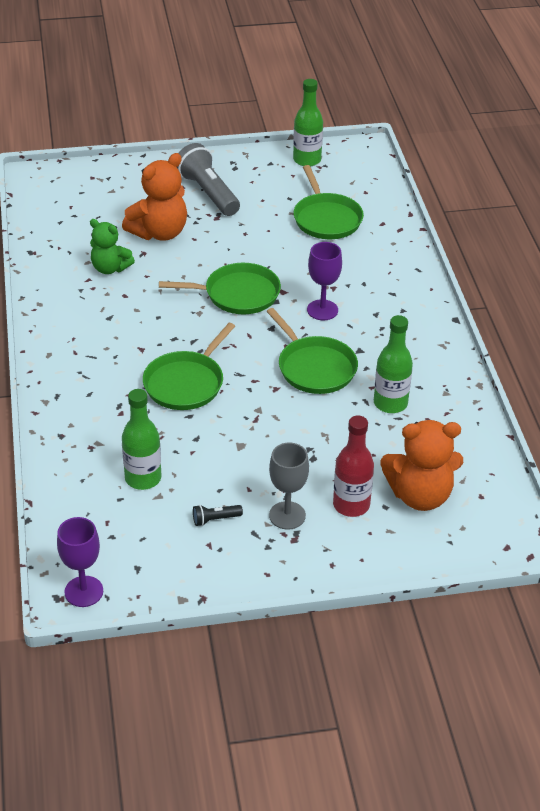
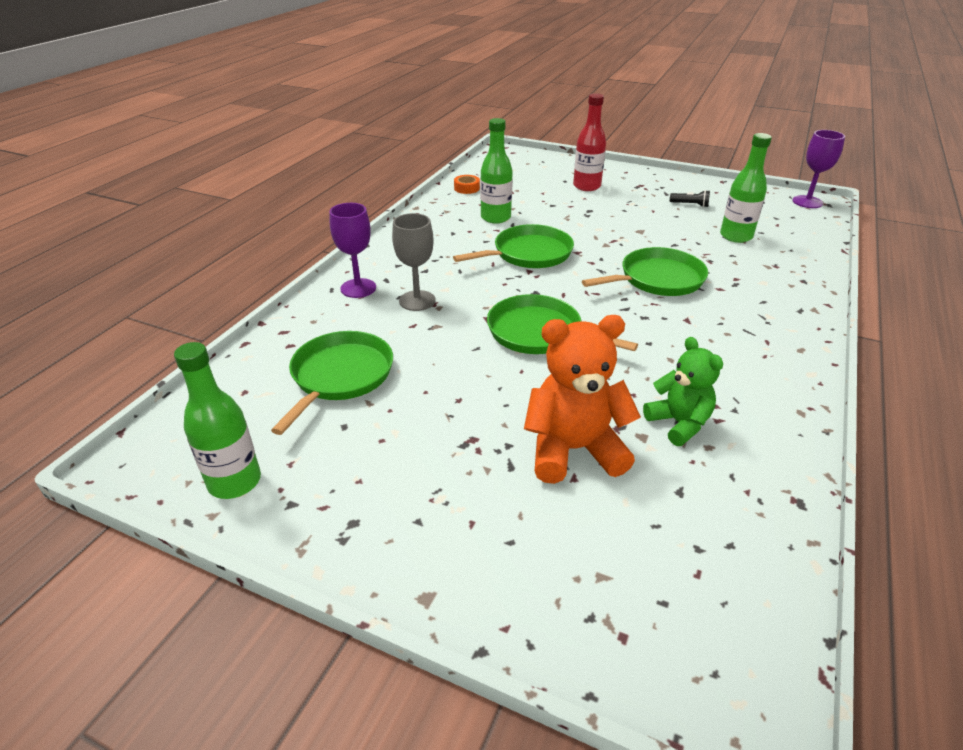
camera: 145 degrees left, 5 degrees down
(208, 193) = (444, 489): grey flashlight -> none
(287, 515) = (636, 193): grey goblet -> grey goblet (417, 301)
(314, 367) = (528, 254): green pan -> green pan turned 60 degrees clockwise
(322, 310) = (469, 289): purple goblet -> purple goblet (358, 288)
(420, 495) = (536, 178): orange teddy bear -> none
(470, 439) = (467, 188): none -> orange tape

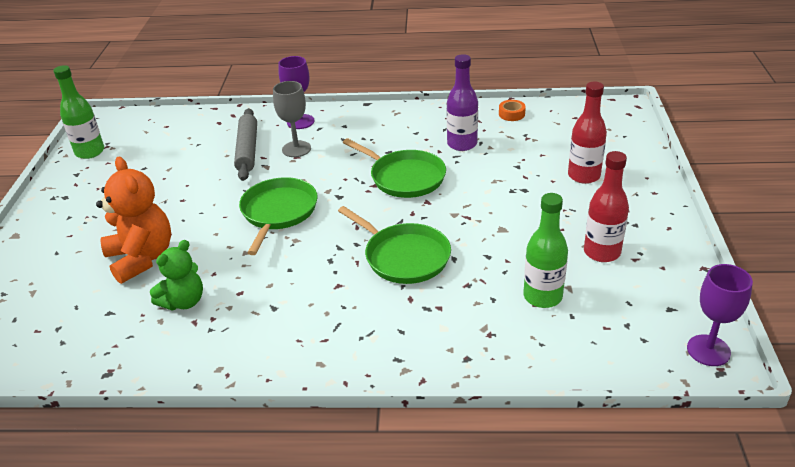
camera: 70 degrees right, 0 degrees up
(340, 376) = (192, 150): green pan -> none
(385, 333) = (247, 150): none -> grey rolling pin
(495, 218) = (462, 144): green bottle -> purple bottle
(690, 205) = (602, 252): black flashlight -> red bottle

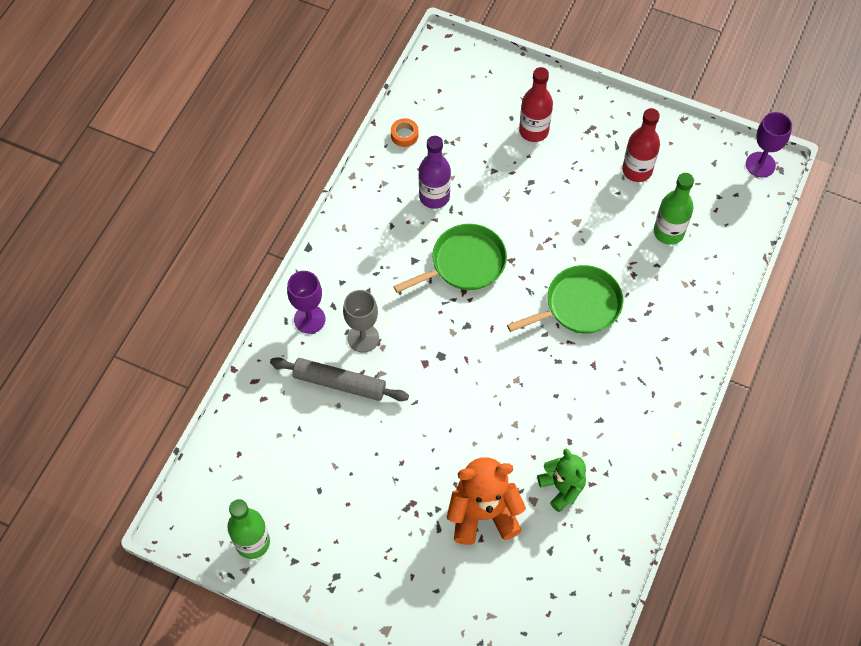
camera: 70 degrees left, 25 degrees up
(278, 212) = (467, 383): green pan -> none

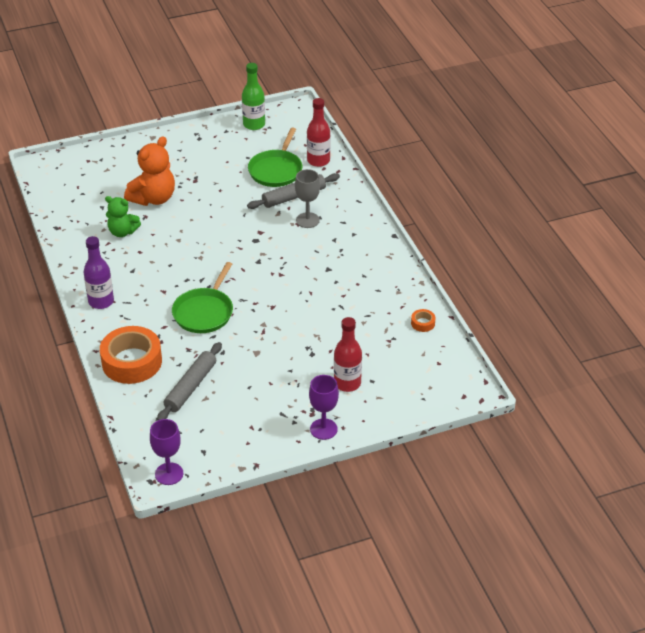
camera: 135 degrees right, 20 degrees down
(309, 319) = (347, 209): purple goblet -> purple goblet (323, 429)
(434, 197) = (359, 305): purple bottle -> purple bottle (101, 301)
(464, 263) = (297, 286): green pan -> green pan (276, 170)
(637, 170) = (251, 408): red bottle -> red bottle (318, 161)
(668, 232) = (190, 387): green bottle -> grey rolling pin
(697, 302) = (132, 362): none -> orange tape

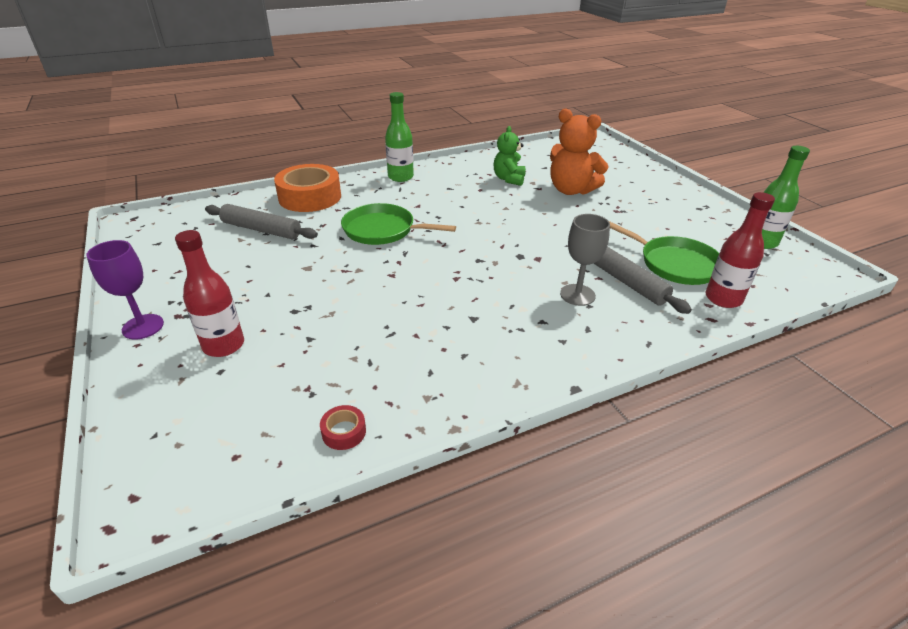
camera: 85 degrees right, 5 degrees down
(101, 301) = (400, 177): purple bottle -> green bottle
(169, 474) = (137, 226): purple goblet -> none
(276, 170) = (674, 264): green pan -> green pan turned 150 degrees counterclockwise
(423, 323) = (344, 432): orange tape -> red tape

